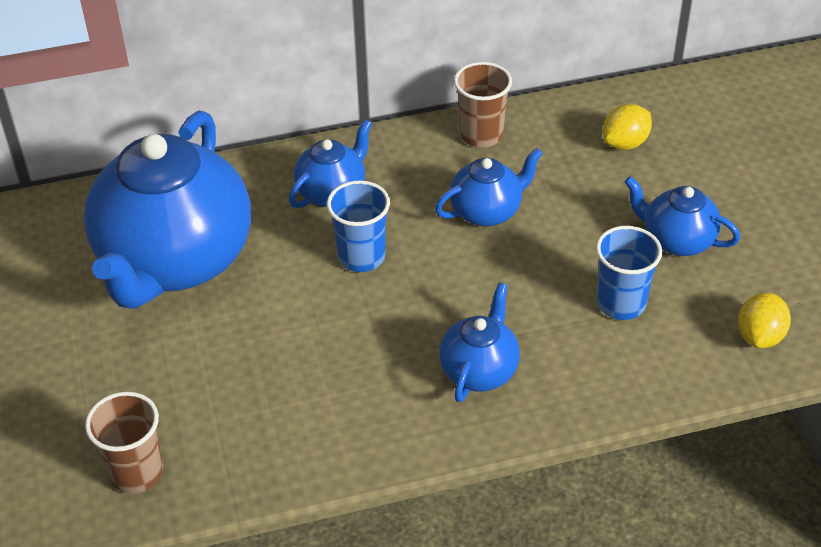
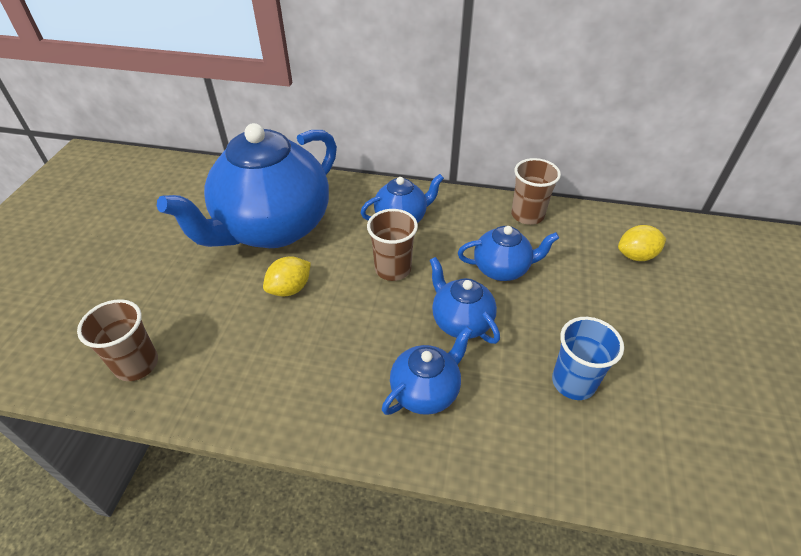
camera: 25 degrees right, 0 degrees up
(361, 257) = (393, 269): blue cup -> brown cup
(677, 240) = (647, 347): blue teapot -> blue teapot (460, 322)
(760, 336) = (692, 466): yellow lemon -> yellow lemon (290, 289)

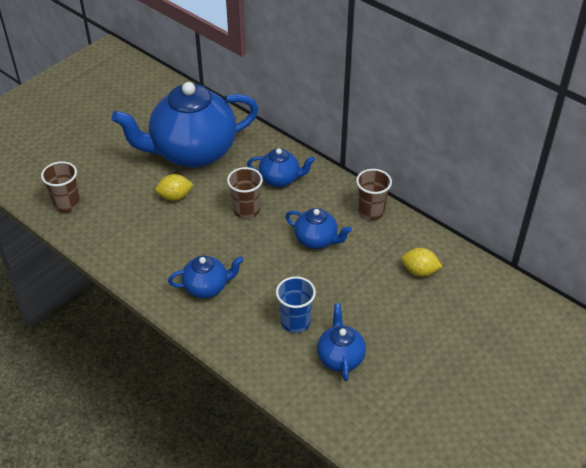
camera: 30 degrees right, 0 degrees up
(460, 322) = (260, 260): blue teapot -> blue teapot (340, 357)

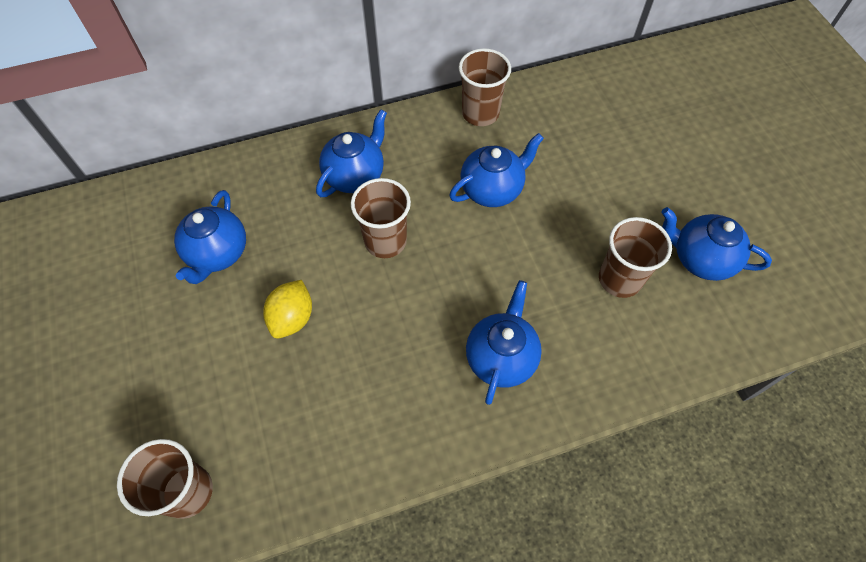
camera: 60 degrees left, 15 degrees up
(192, 152) = (217, 254): blue teapot -> blue teapot, size x0.46
(295, 322) = (619, 279): blue cup -> brown cup
(419, 271) = (603, 117): yellow lemon -> none

